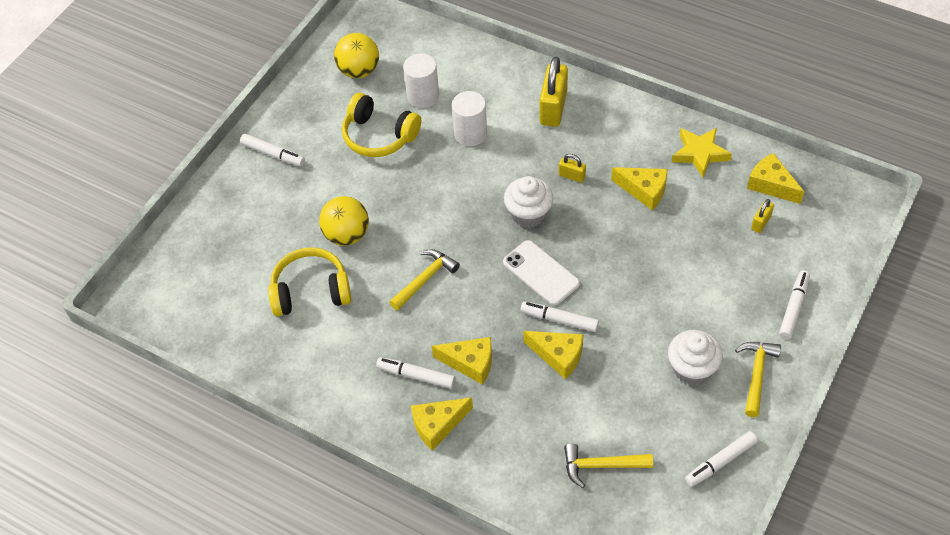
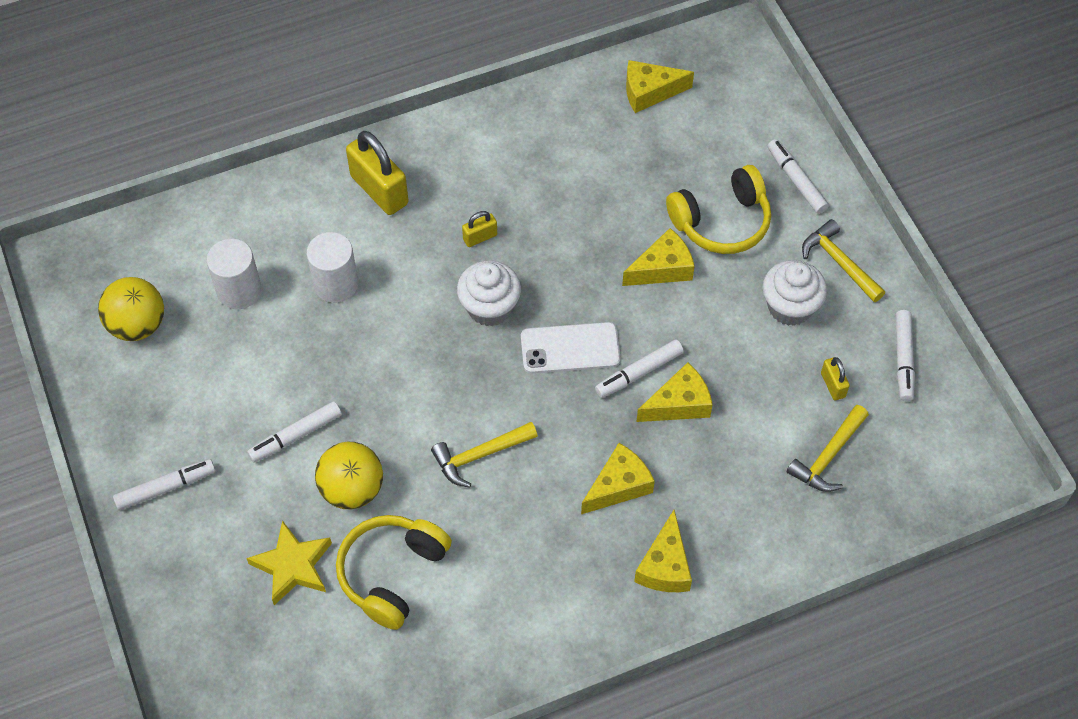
camera: 55 degrees left, 5 degrees up
(379, 136) = (250, 368): yellow headphones -> yellow headphones (721, 222)
(416, 375) = (589, 545): white marker -> white marker (295, 436)
(425, 279) = (480, 455): yellow hammer -> yellow hammer turned 105 degrees counterclockwise
(644, 191) = (557, 193): yellow cheese -> yellow cheese (662, 268)
(699, 154) = (559, 117): yellow star -> yellow star (293, 566)
(761, 223) = (683, 132): yellow padlock -> yellow padlock (833, 385)

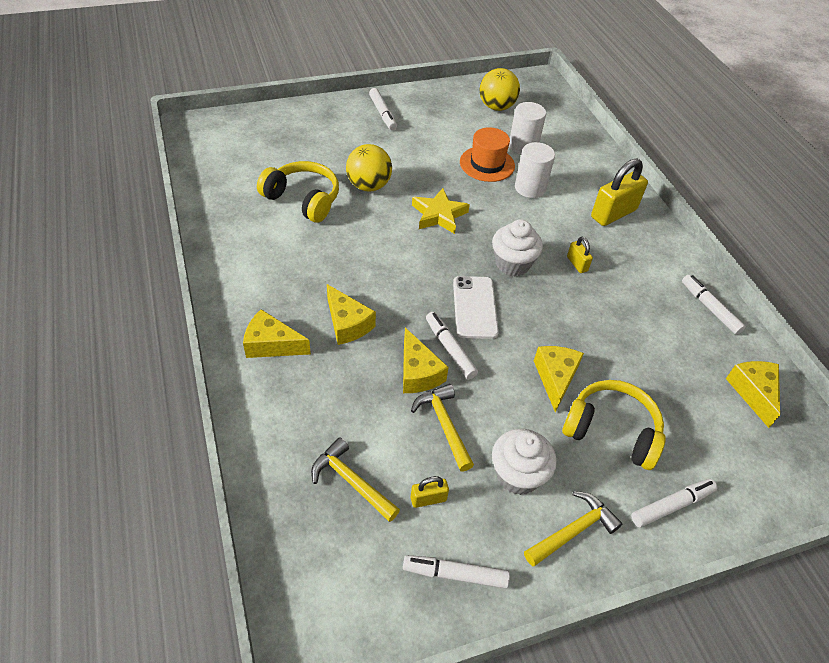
camera: 90 degrees right, 10 degrees down
(286, 337) = (487, 164): none -> orange hat
(293, 566) = (319, 158): yellow star -> yellow star (439, 215)
(295, 436) = (412, 164): white marker -> white marker (709, 308)
(480, 455) = (385, 248): yellow hammer -> yellow hammer (444, 425)
(662, 268) = (555, 378): yellow cheese -> yellow cheese turned 150 degrees counterclockwise
(721, 222) = (611, 431): yellow headphones -> yellow headphones turned 135 degrees clockwise

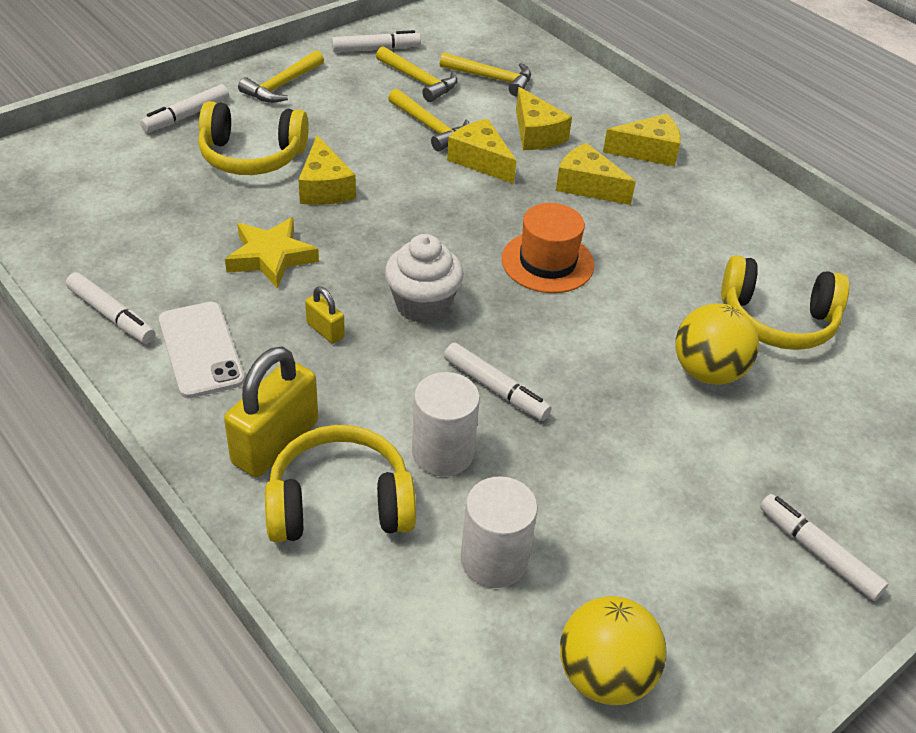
camera: 160 degrees right, 5 degrees down
(428, 499) = (419, 81): yellow padlock -> yellow hammer
(439, 215) = (568, 352): yellow star -> yellow star (271, 257)
(450, 349) = (457, 188): white marker -> white marker (495, 389)
(474, 307) = (450, 237): white phone -> white phone (201, 350)
(487, 164) = (544, 484): orange hat -> orange hat (547, 262)
(517, 475) = (343, 108): white cupcake -> none
(585, 181) = (340, 503): none -> yellow headphones
(753, 392) = (71, 225): yellow cheese -> yellow cheese (536, 134)

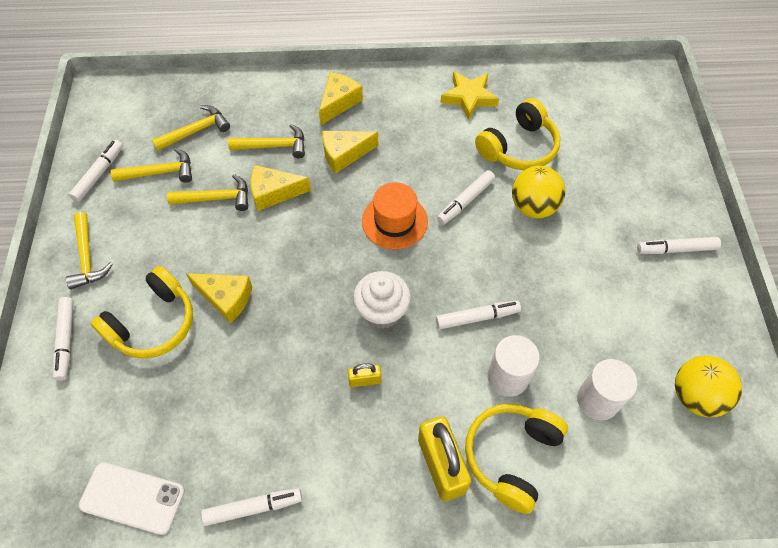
camera: 50 degrees left, 15 degrees up
(201, 350) = (329, 466): white phone -> white phone (132, 498)
(271, 257) = (271, 372): yellow star -> yellow star (469, 97)
(536, 134) = (273, 146): yellow cheese -> yellow hammer
(642, 307) = (465, 201): none -> white marker

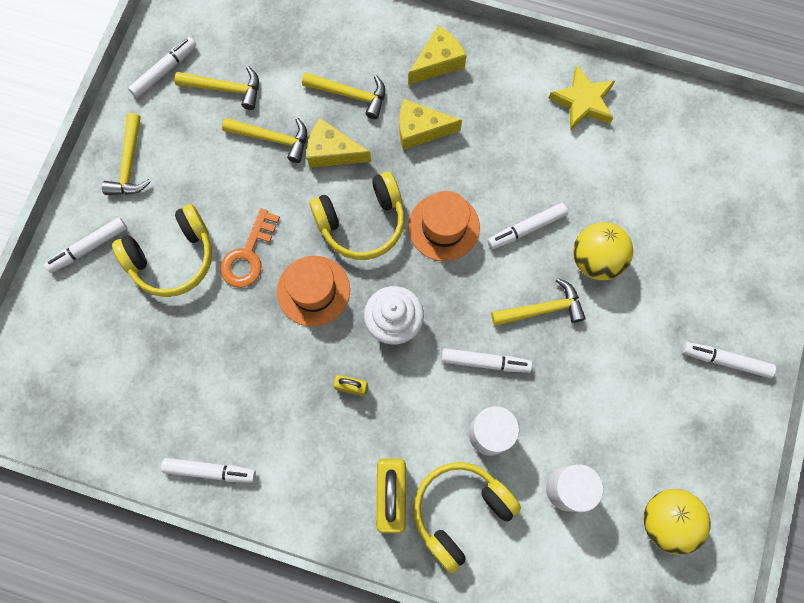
camera: 20 degrees right, 15 degrees up
(66, 341) = (88, 247): white marker -> white marker turned 45 degrees clockwise
(132, 498) = (109, 422): white phone -> none
(196, 131) = (275, 49): yellow hammer -> yellow hammer (542, 309)
(226, 298) = (248, 255): yellow cheese -> orange key
(298, 309) = (313, 291): none -> orange hat
(518, 147) = (611, 183): yellow headphones -> yellow headphones (362, 222)

